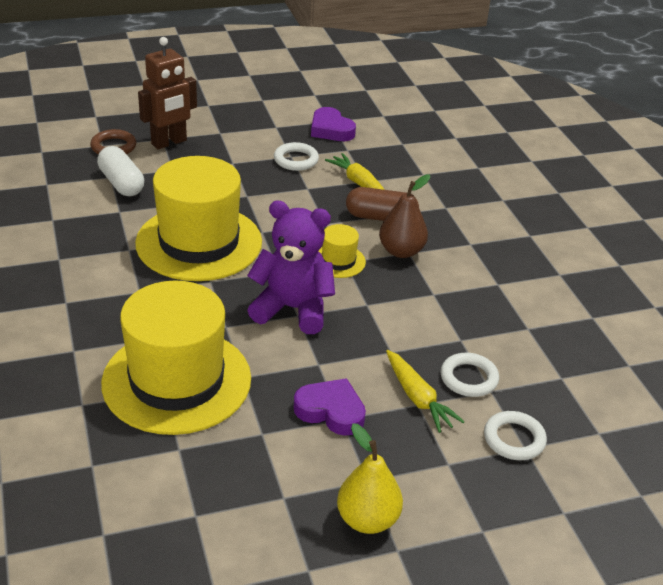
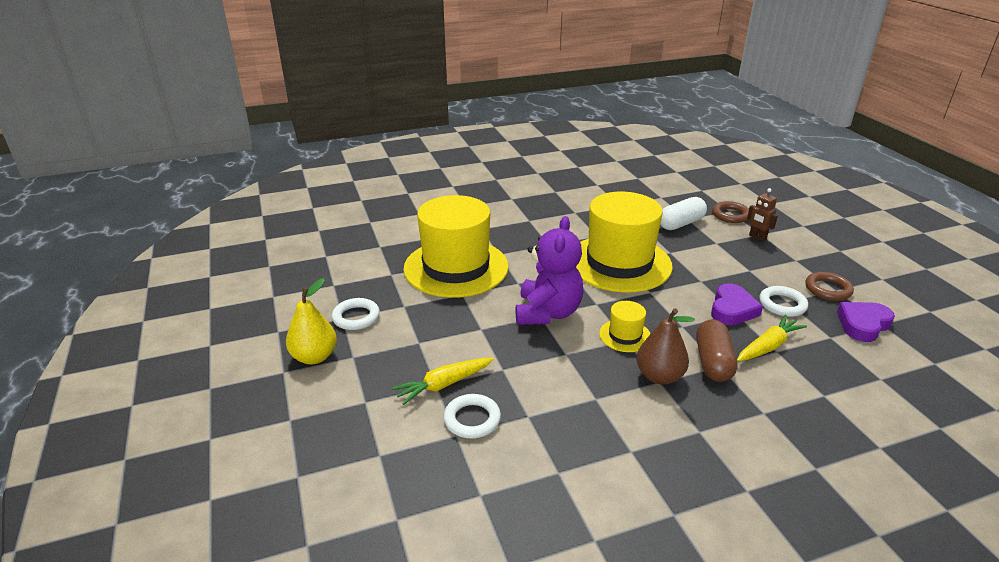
camera: 90 degrees right, 5 degrees down
(169, 142) = (757, 237): brown robot -> brown robot, size x0.54
(275, 130) = (828, 289): none -> brown ring
(331, 411) = (427, 336): purple heart -> purple heart (732, 309)
(514, 439) = (391, 447): white ring -> white ring (356, 317)

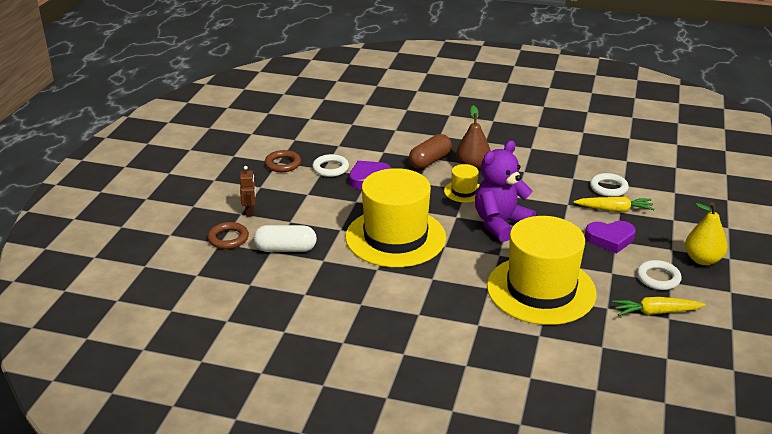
camera: 145 degrees left, 0 degrees up
(768, 346) = (384, 155): yellow carrot -> yellow carrot (656, 312)
(863, 324) = (306, 143): purple heart -> purple heart (610, 239)

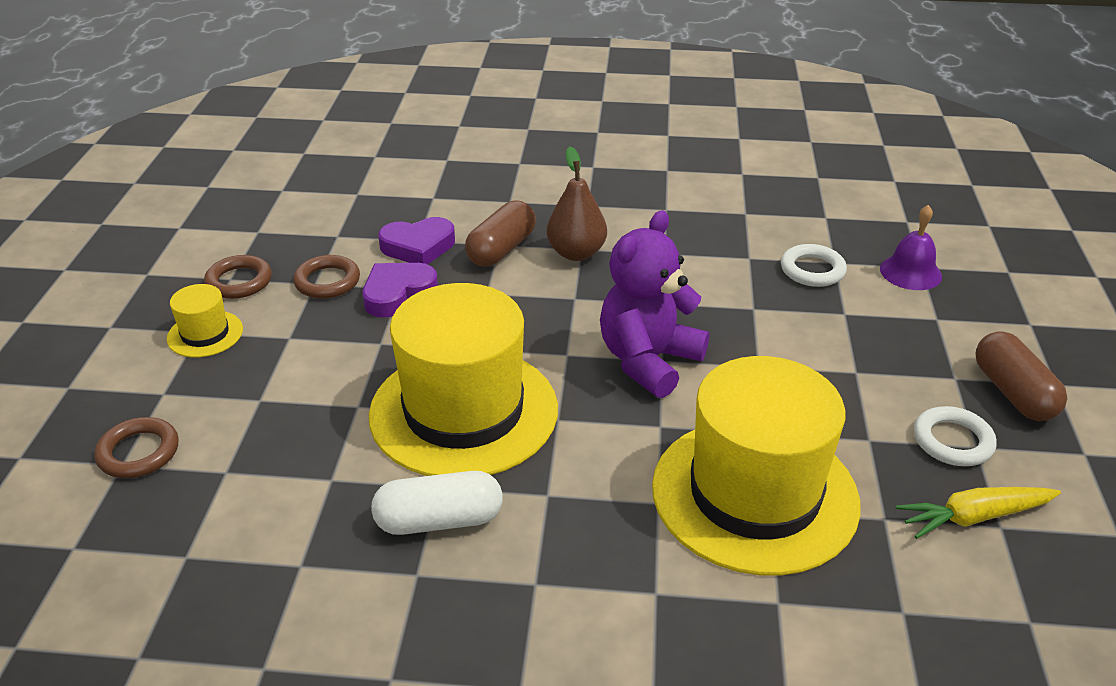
camera: 10 degrees left, 5 degrees up
(250, 212) = (181, 388): brown robot -> none
(285, 249) = (255, 462): white capsule -> white capsule (439, 520)
(330, 168) = (327, 281): white ring -> brown ring
(464, 191) = (571, 302): yellow hat -> yellow hat (205, 334)
(610, 239) = (845, 370): purple heart -> purple heart (418, 247)
(614, 209) = (834, 310): yellow carrot -> none
(667, 194) = (910, 272): none -> purple bell
(702, 259) = (1013, 393): yellow pear -> brown capsule

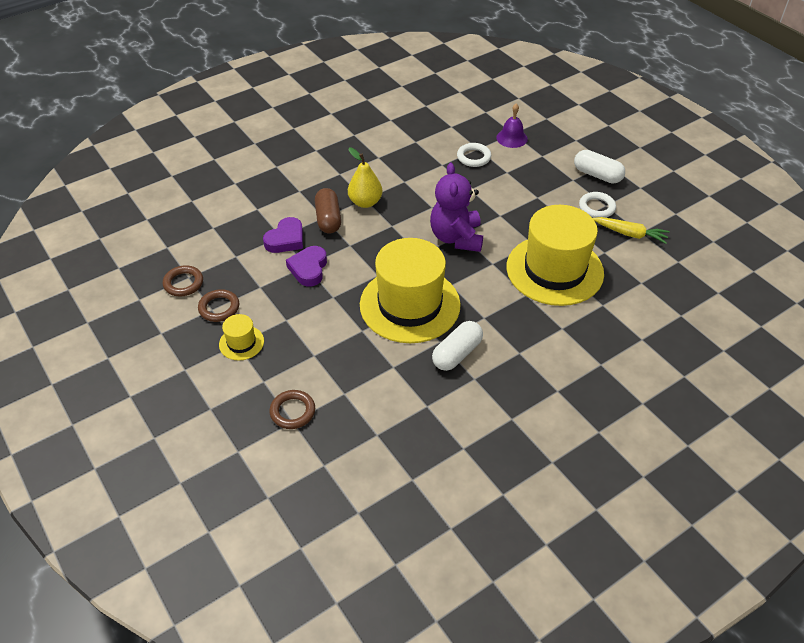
camera: 40 degrees left, 10 degrees up
(327, 281) = (265, 282): brown ring -> brown ring (183, 283)
(576, 253) = (365, 202): brown pear -> yellow pear
(974, 517) = (630, 234): yellow carrot -> yellow carrot turned 105 degrees counterclockwise
(1013, 393) = (597, 175): brown capsule -> white capsule

